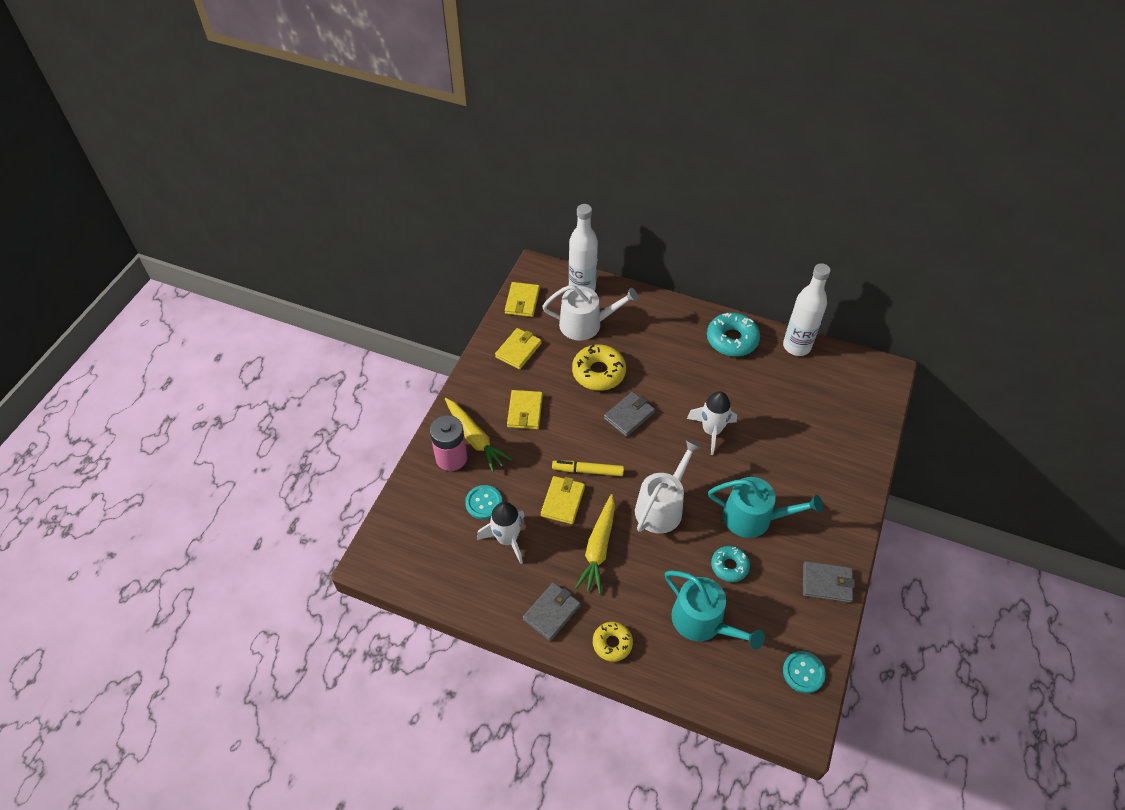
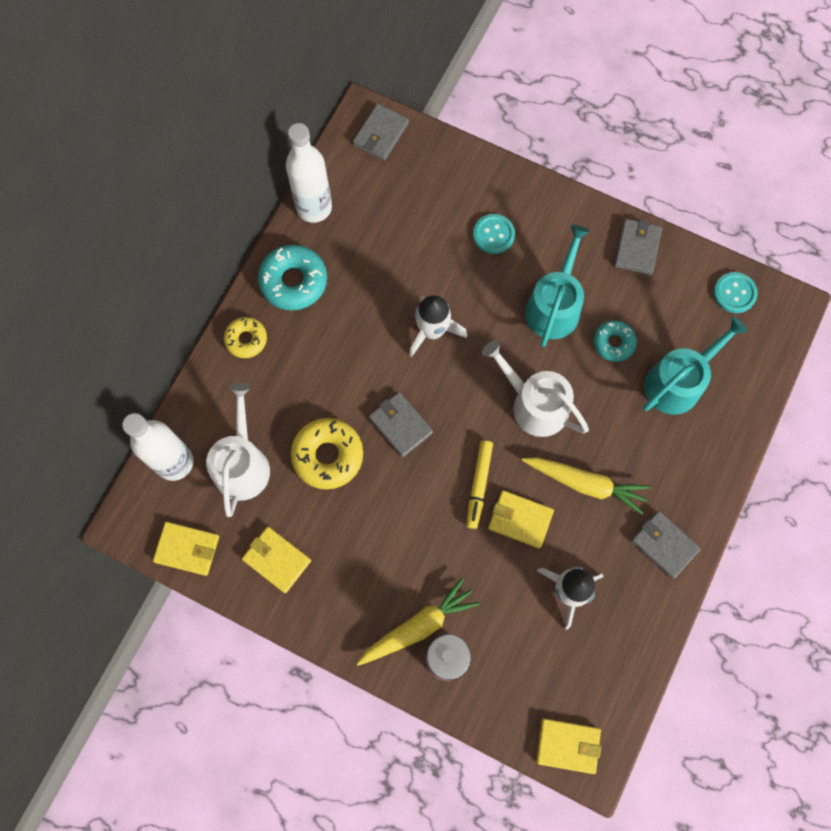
camera: 85 degrees left, 20 degrees up
(484, 503) = (516, 618): turquoise button -> turquoise button (493, 234)
(525, 411) = (381, 557): yellow wallet -> yellow wallet (568, 745)
(612, 643) = (701, 481): yellow donut -> yellow donut (246, 339)
(875, 383) = (381, 134): none -> grey wallet

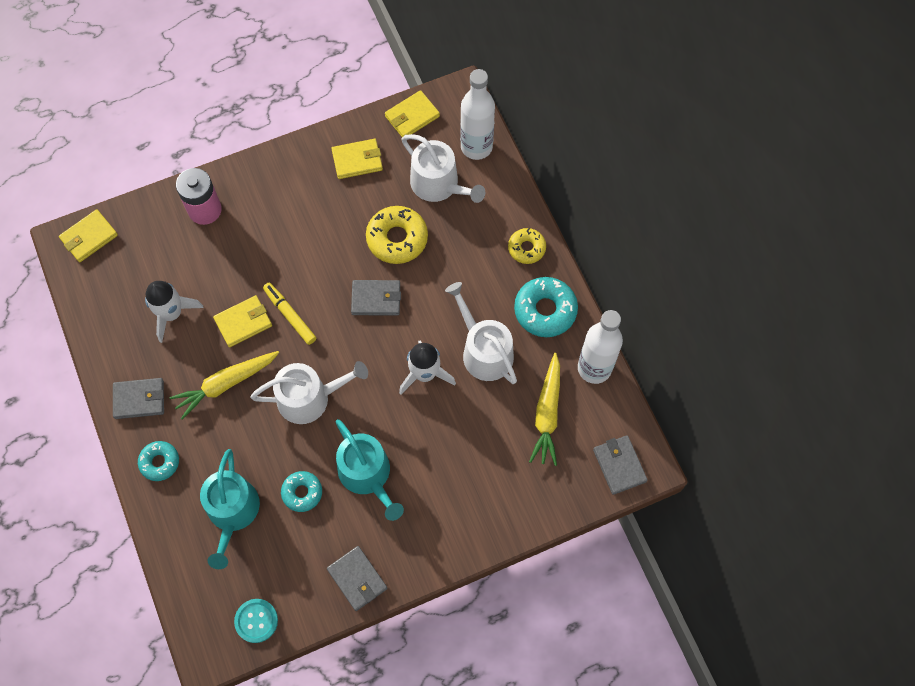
camera: 130 degrees right, 5 degrees down
(371, 301) = (483, 350): none -> white watering can
(418, 626) = (239, 209): yellow carrot -> yellow carrot (547, 414)
(493, 234) = (462, 479): turquoise button -> none
(696, 477) = (159, 462): none -> turquoise donut

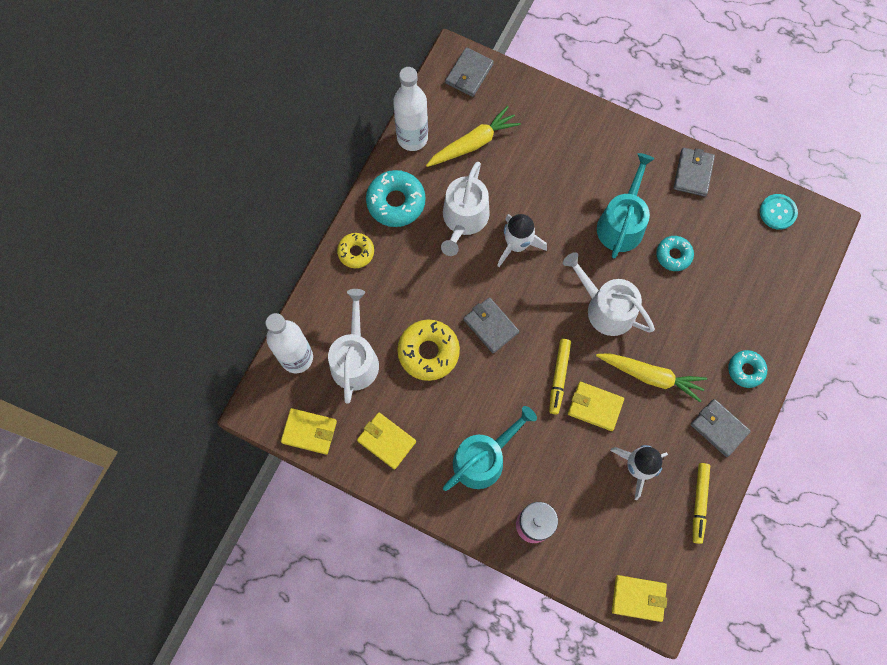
camera: 130 degrees left, 5 degrees up
(105, 335) = (699, 503): none -> yellow marker
(232, 513) = (730, 289): turquoise watering can -> turquoise watering can (483, 458)

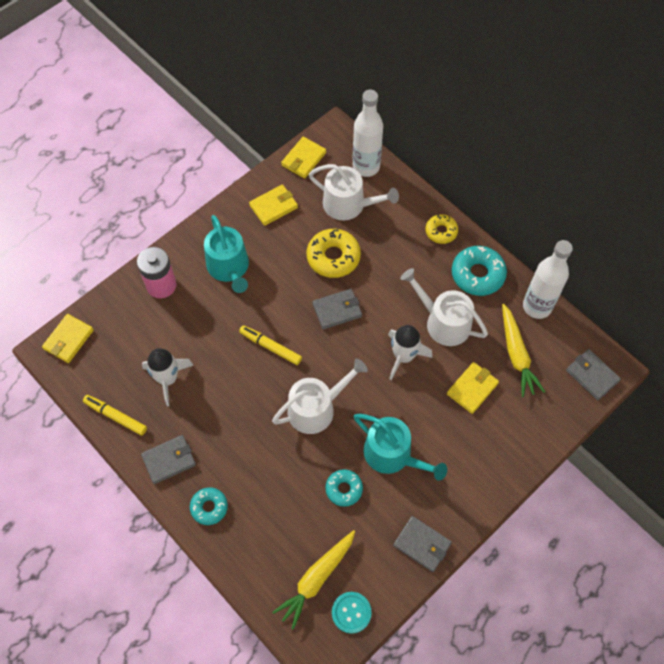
camera: 110 degrees right, 10 degrees down
(595, 407) = (233, 366): yellow wallet -> yellow wallet (472, 389)
(651, 376) = (239, 422): yellow carrot -> yellow carrot (316, 579)

